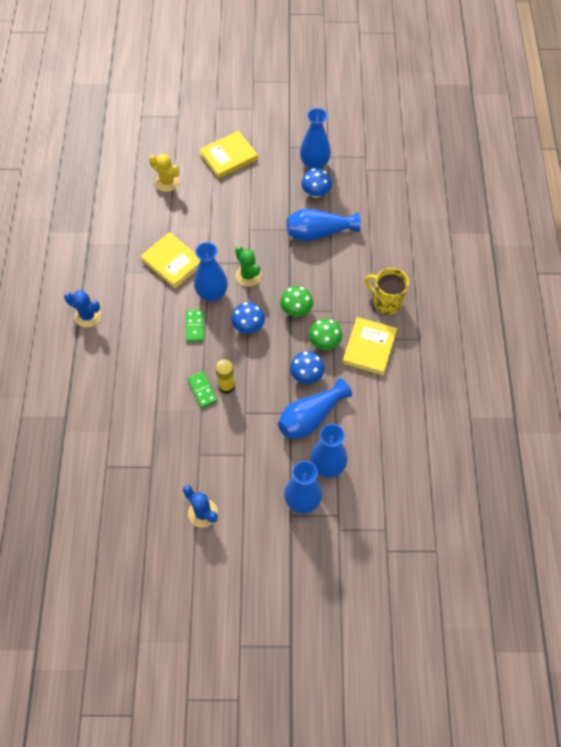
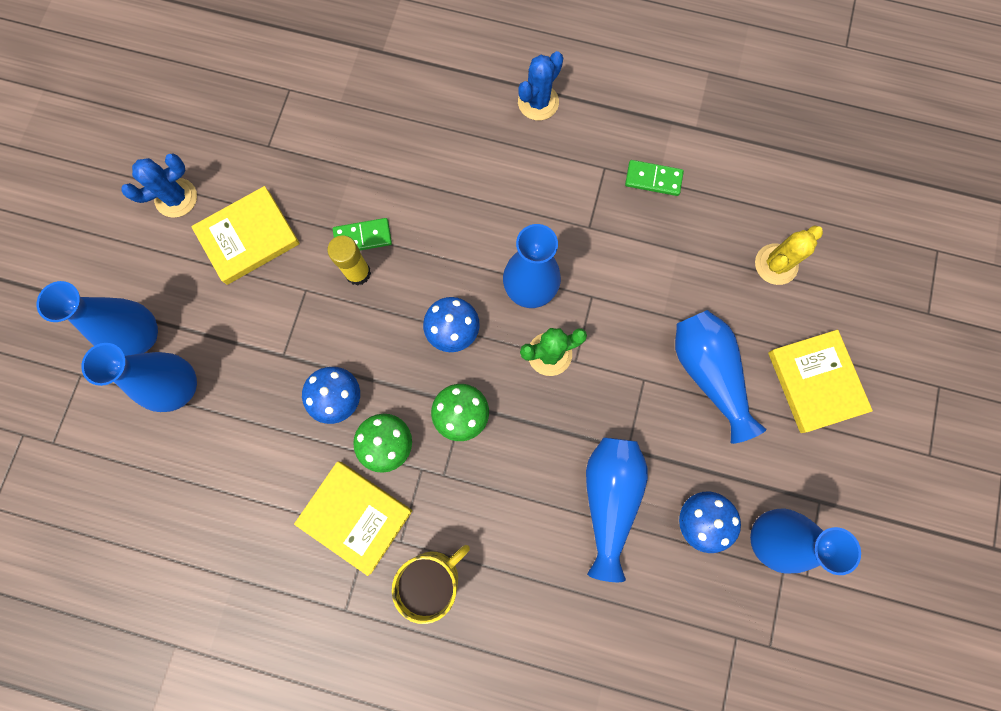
camera: 105 degrees right, 15 degrees up
(172, 262) = (607, 240): yellow book -> yellow book (248, 237)
(195, 326) = (476, 249): green domino -> green domino (653, 179)
(310, 417) = (265, 384): blue vase -> blue vase (708, 373)

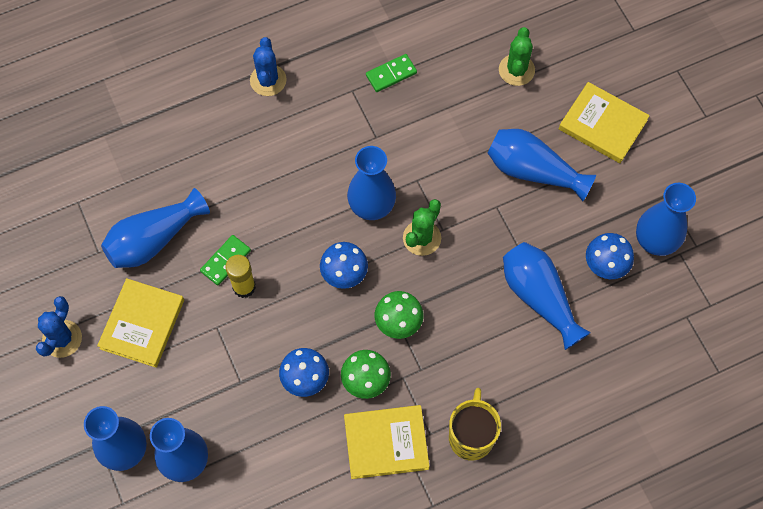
camera: 40 degrees left, 10 degrees down
(321, 170) = (154, 239): none -> blue vase
(776, 264) = (516, 70): yellow cactus -> green cactus

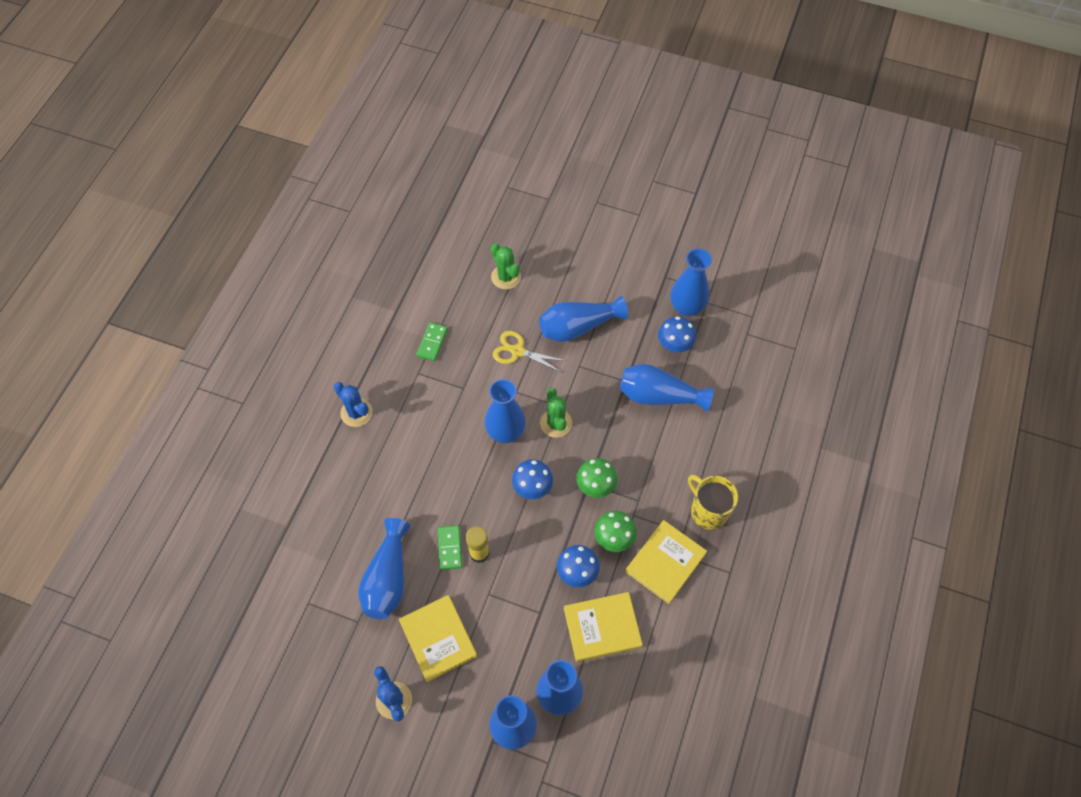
camera: 45 degrees left, 5 degrees down
(456, 146) = (518, 351): none -> yellow scissors
(602, 125) = (588, 267): yellow book -> yellow book (602, 627)

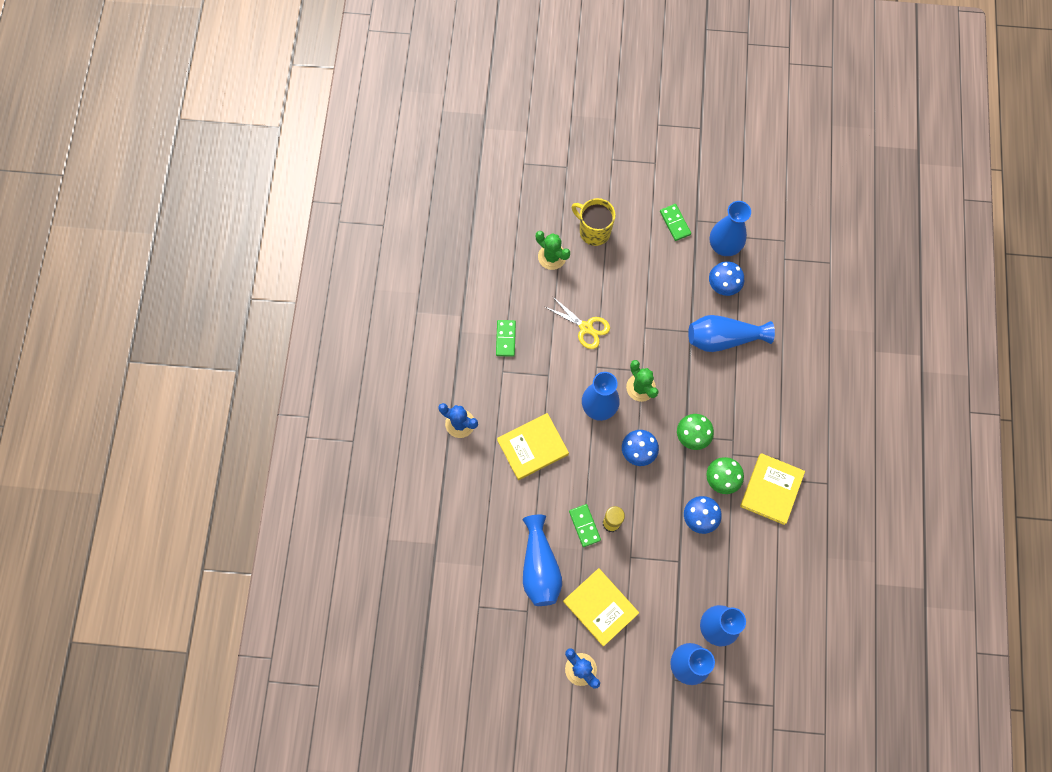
camera: 15 degrees left, 10 degrees up
(518, 351) = (586, 327): yellow scissors -> yellow scissors turned 150 degrees counterclockwise
(578, 327) = (632, 290): blue vase -> none
(602, 627) = (735, 560): yellow book -> yellow book (532, 447)
(642, 274) = (675, 223): none -> green domino
(708, 511) = (794, 434): yellow mug -> yellow mug (594, 231)

